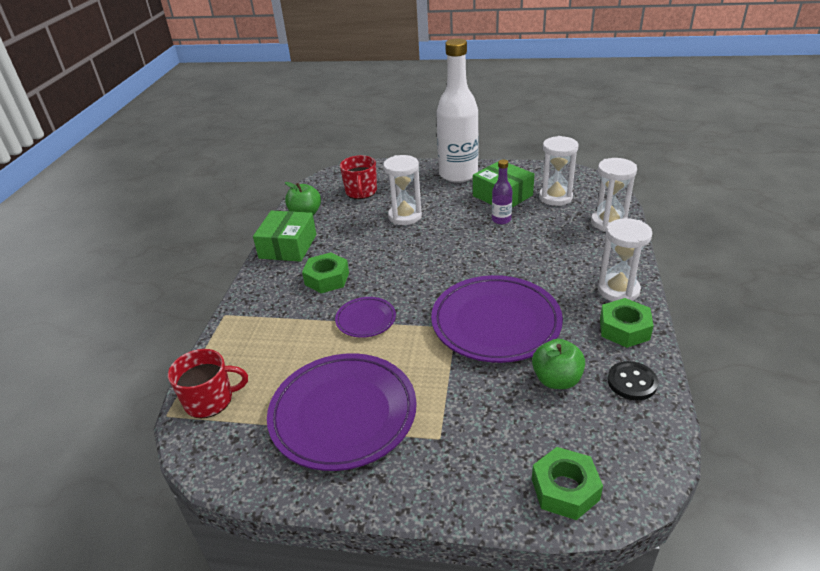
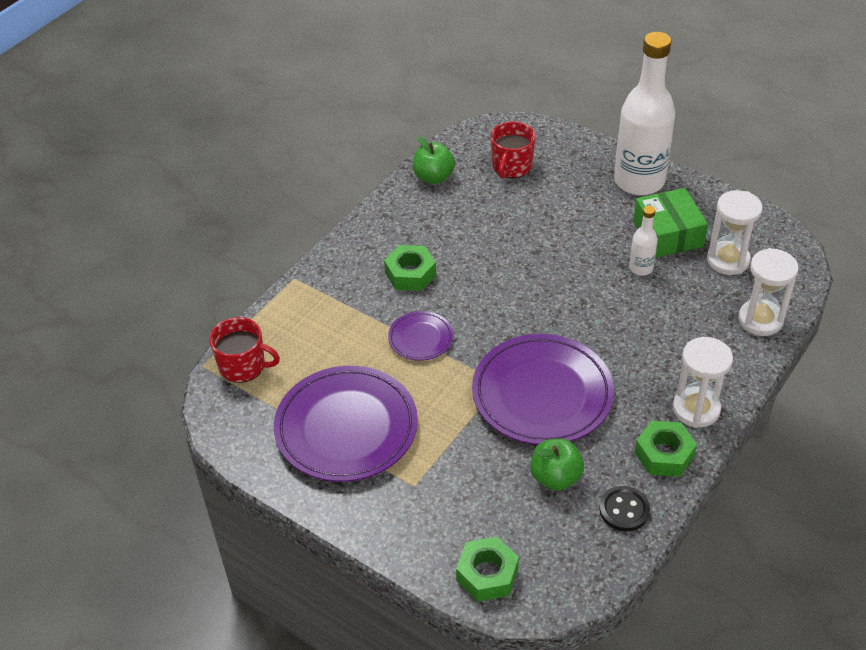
camera: 25 degrees right, 10 degrees up
(288, 246) = (393, 215): green box -> none
(405, 216) = (538, 222): white hourglass -> none
(501, 220) = (641, 268): purple bottle -> white bottle

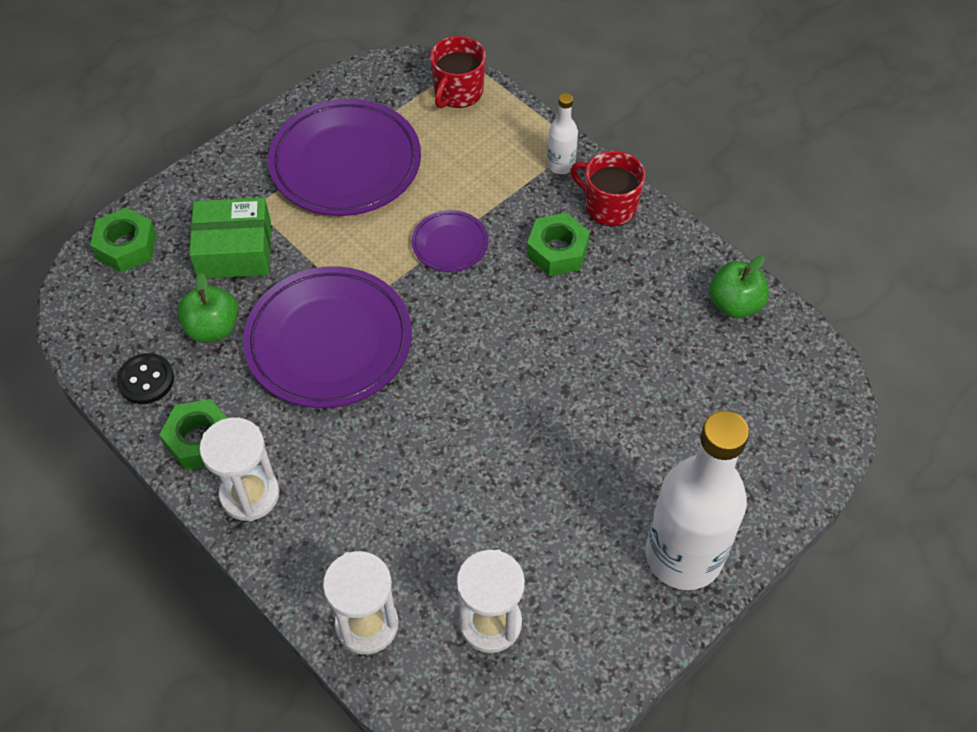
camera: 100 degrees right, 10 degrees up
(511, 166) = (743, 398): red mug -> red mug (609, 206)
(641, 268) = (503, 504): white bottle -> white bottle (561, 165)
(668, 234) = (562, 560): green box -> green box (234, 250)

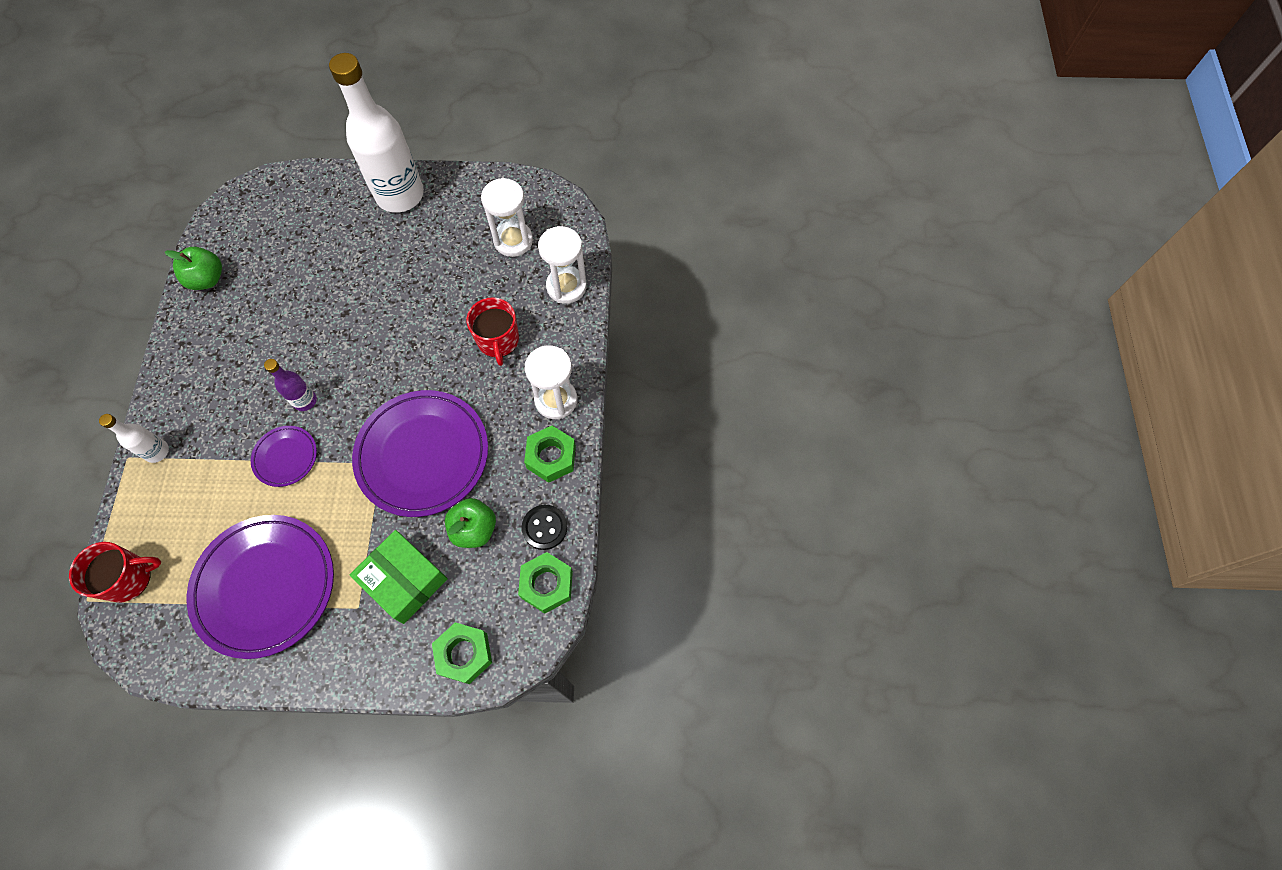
camera: 135 degrees left, 10 degrees up
(494, 293) = (305, 401): none -> purple bottle
(557, 251) = (240, 395): green nut -> green nut (546, 584)
(609, 206) = (175, 396): red mug -> red mug (498, 340)

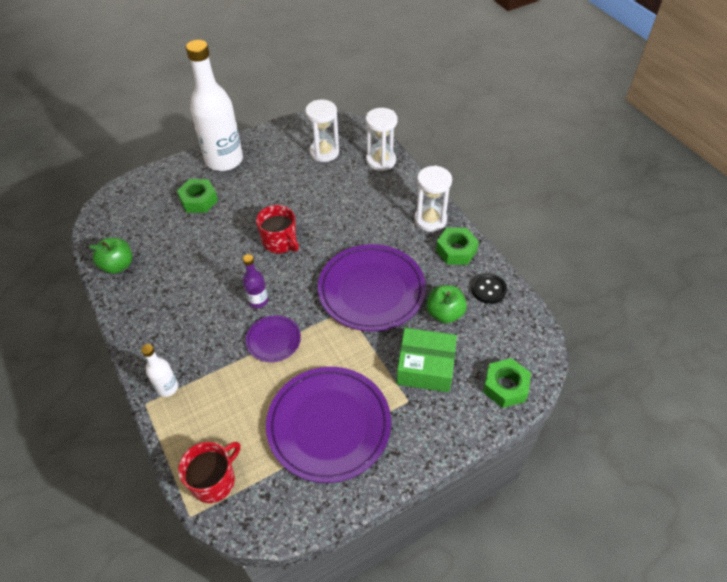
camera: 30 degrees left, 15 degrees down
(498, 340) = (363, 206): red mug -> red mug (280, 242)
(546, 584) = (519, 319): green nut -> green nut (199, 200)

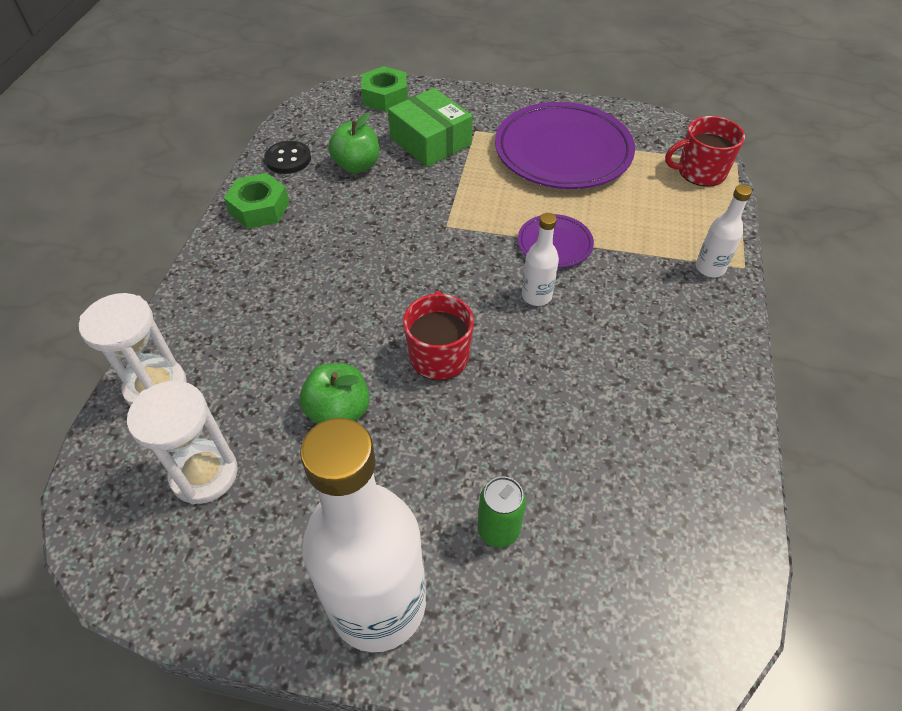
camera: 140 degrees left, 0 degrees up
(118, 265) = (712, 485): green apple -> green apple (338, 411)
(199, 200) = (498, 530): green nut -> green can
(258, 301) = (536, 296): purple bottle -> white bottle
(371, 290) = (398, 227): purple plate -> none
(430, 220) = (232, 257): white hourglass -> none

